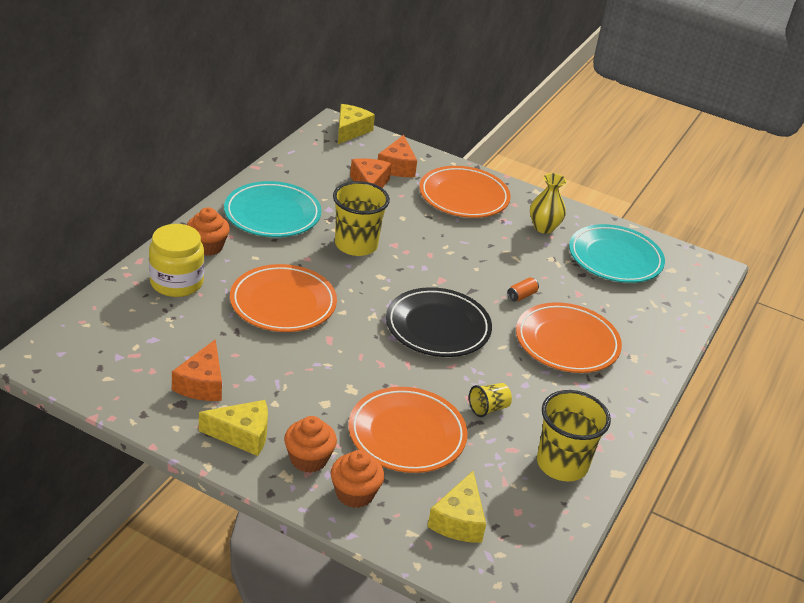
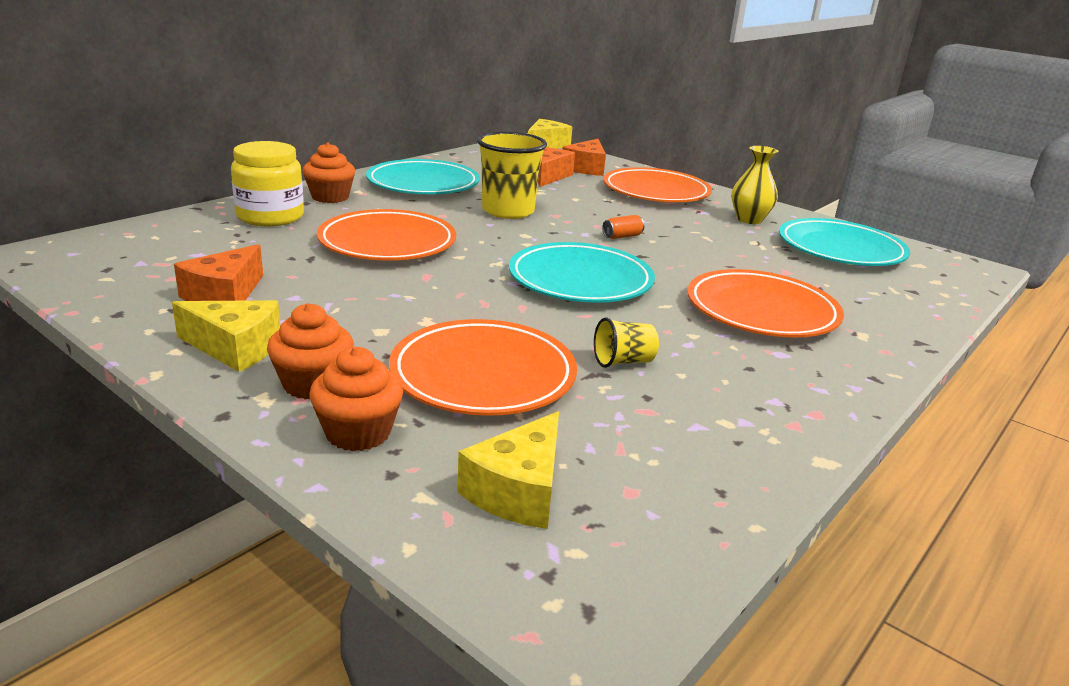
camera: 15 degrees right, 10 degrees down
(438, 327) = (580, 280): black plate -> turquoise plate
(522, 296) = (706, 266): orange can -> orange can (622, 236)
(562, 464) = (727, 438): yellow cup -> none

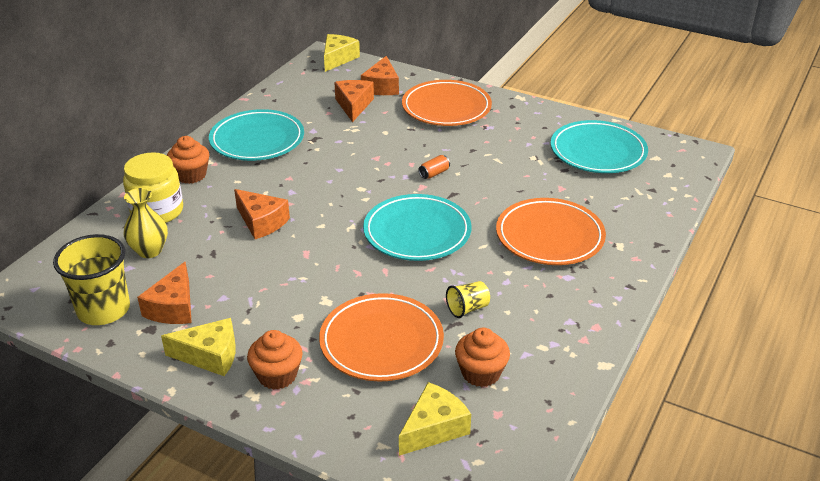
camera: 10 degrees left, 10 degrees up
(358, 433) = (324, 408): orange cupcake -> orange cupcake (481, 373)
(387, 243) = (261, 222): orange plate -> orange cheese
(508, 211) = (338, 161): yellow cup -> yellow cup (103, 310)
(518, 490) = (434, 428): yellow cheese -> yellow cheese turned 150 degrees counterclockwise
(749, 219) = (525, 129): yellow vase -> yellow vase (149, 250)

